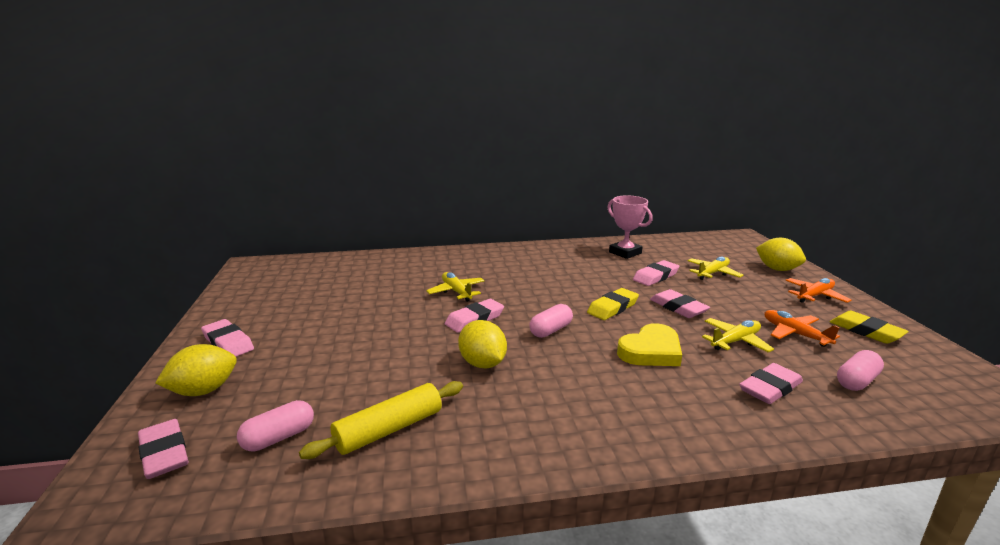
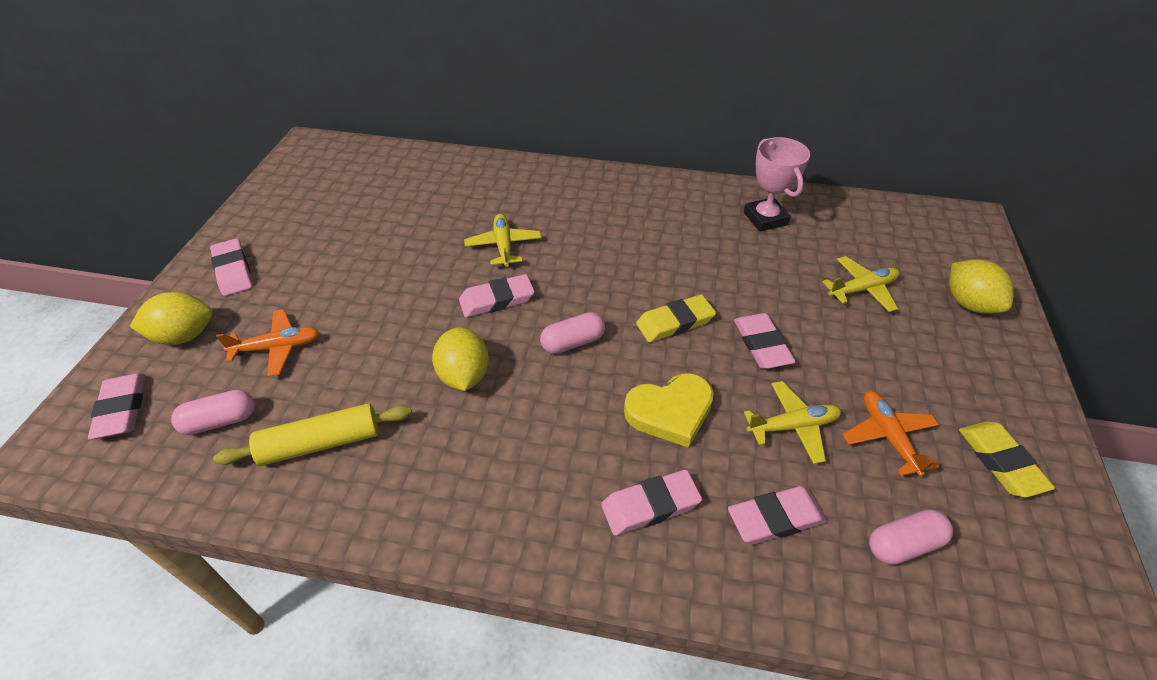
camera: 20 degrees right, 25 degrees up
(655, 276) = (774, 277): pink eraser -> pink eraser (650, 505)
(814, 296) = (981, 373): orange plane -> orange plane (277, 348)

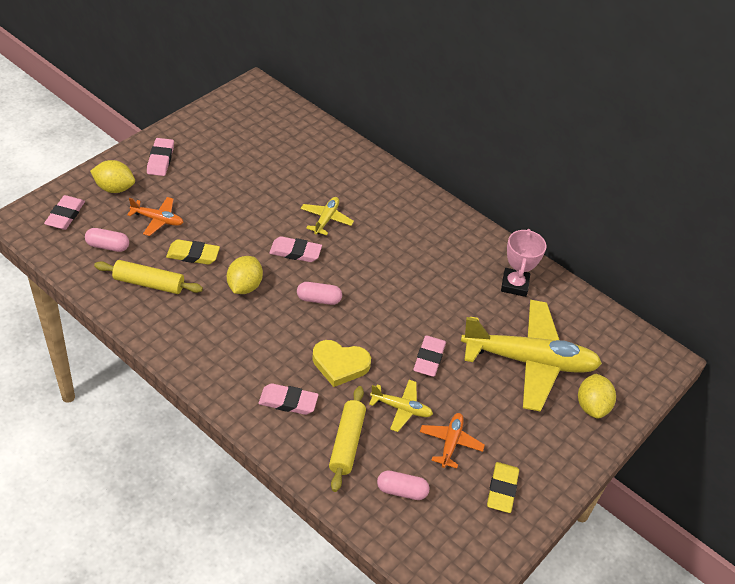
camera: 25 degrees right, 0 degrees up
(675, 322) = (389, 319): yellow eraser -> yellow eraser (193, 255)
(775, 518) = (346, 443): pink eraser -> yellow rolling pin
(862, 289) = (529, 361): yellow plane -> yellow plane, size x2.26

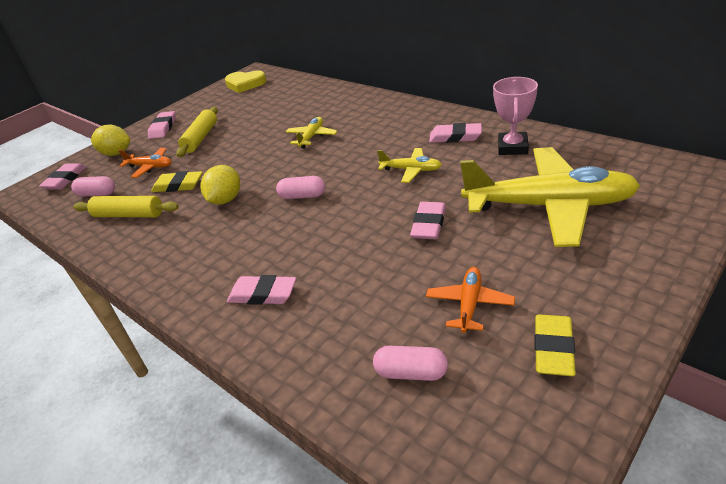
camera: 10 degrees right, 10 degrees down
(295, 252) = (280, 165): pink eraser -> pink eraser (455, 137)
(340, 364) = (325, 248): yellow heart -> yellow heart (245, 84)
(346, 443) = (334, 326): yellow rolling pin -> yellow rolling pin (201, 138)
(401, 408) = (401, 278): yellow plane -> yellow plane (411, 170)
(592, 406) = (643, 235): yellow lemon -> none

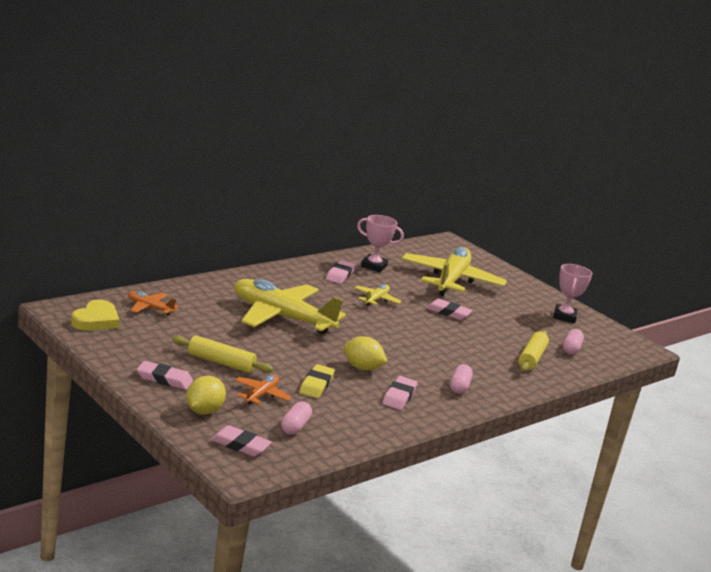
camera: 90 degrees left, 15 degrees down
(129, 215) = (352, 412): yellow rolling pin -> yellow rolling pin (532, 358)
(263, 294) = (493, 373): pink eraser -> pink eraser (399, 396)
(302, 196) = (381, 340): pink capsule -> pink capsule (459, 387)
(312, 137) = (281, 317): yellow plane -> yellow plane, size x2.26
(469, 304) = (527, 323): orange plane -> orange plane (149, 308)
(553, 348) = (564, 316): yellow eraser -> pink trophy

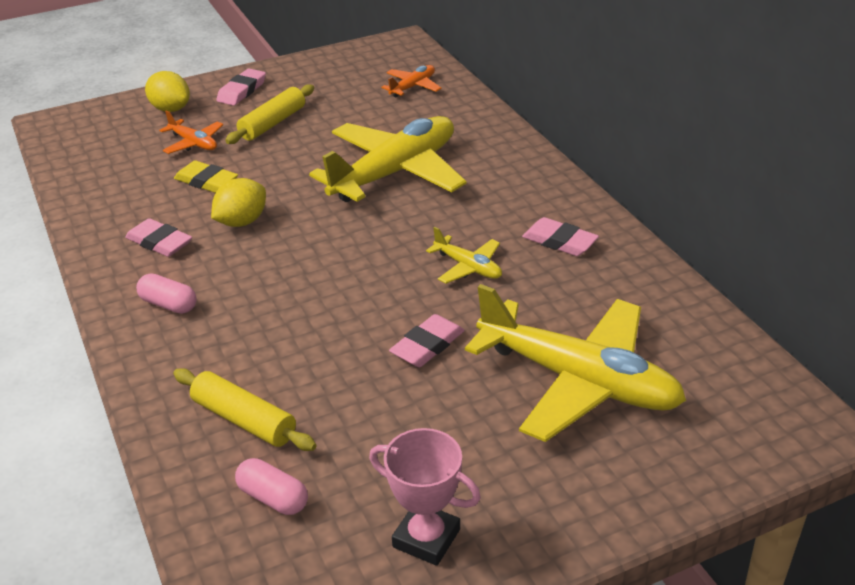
camera: 110 degrees right, 15 degrees up
(96, 320) = (378, 58): yellow heart -> none
(240, 445) = (99, 125): pink eraser -> none
(295, 426) = (119, 158): pink capsule -> none
(373, 266) = (613, 285): pink trophy -> none

